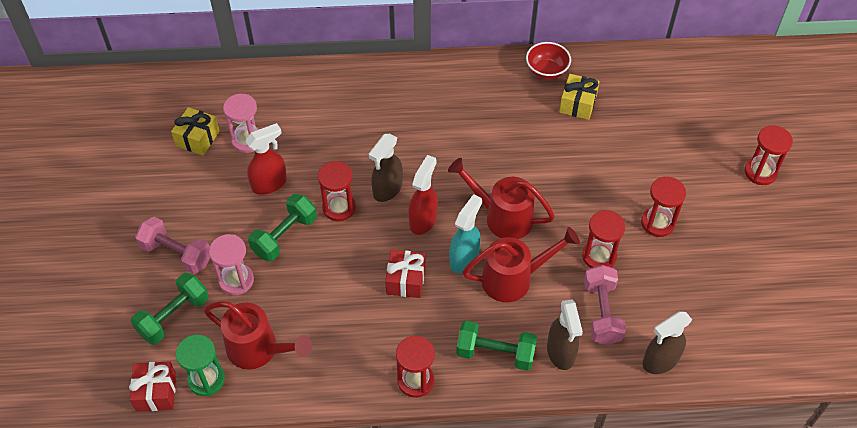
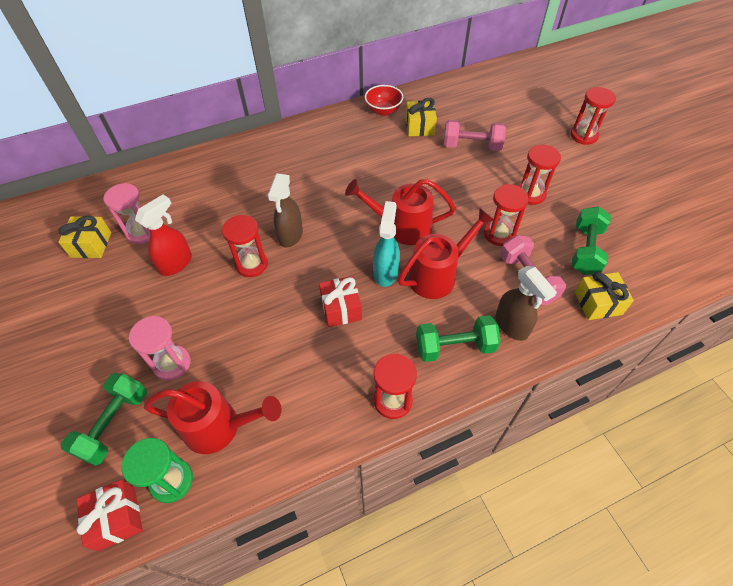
camera: 20 degrees left, 0 degrees up
(177, 254) = (99, 358): pink dumbbell -> pink dumbbell (471, 146)
(285, 236) = (208, 305): green dumbbell -> green dumbbell (585, 250)
(423, 220) = (334, 251): red spray bottle -> none
(660, 361) = (598, 303): brown spray bottle -> yellow gift

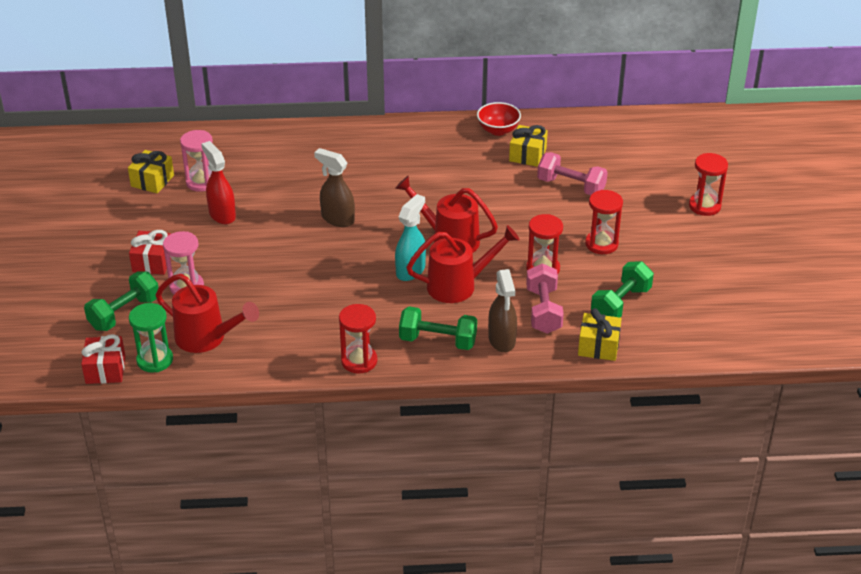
camera: 20 degrees right, 15 degrees down
(176, 263) = (222, 214): red spray bottle -> red spray bottle turned 90 degrees counterclockwise
(251, 264) = (289, 232): red hourglass -> none
(290, 235) = (337, 219): brown spray bottle -> brown spray bottle turned 90 degrees clockwise
(341, 308) = (352, 287): red gift -> red gift (153, 262)

